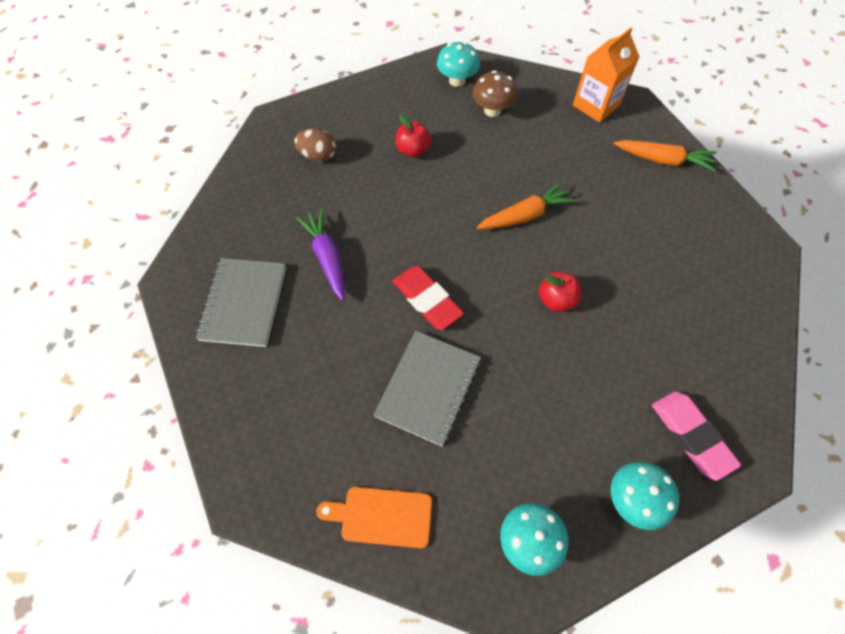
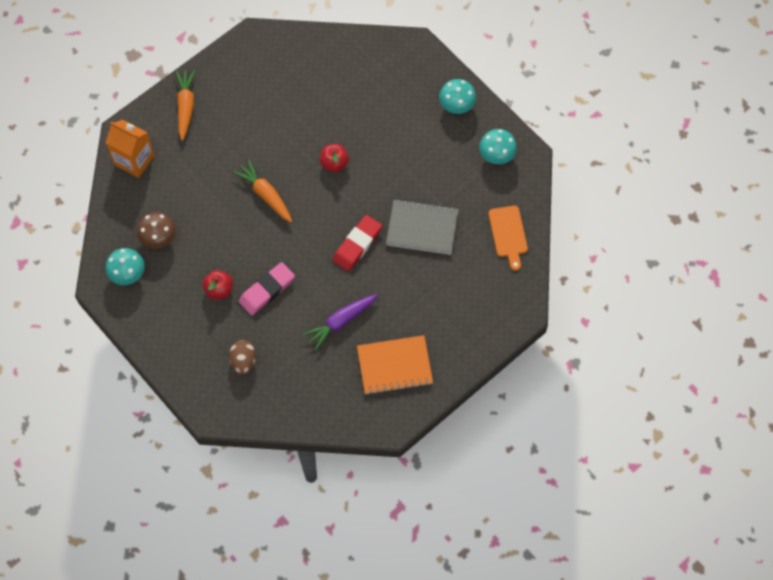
camera: 105 degrees left, 5 degrees up
(244, 303) = (394, 366): grey notebook -> orange notebook
(691, 436) = (408, 78): pink eraser -> pink eraser (267, 290)

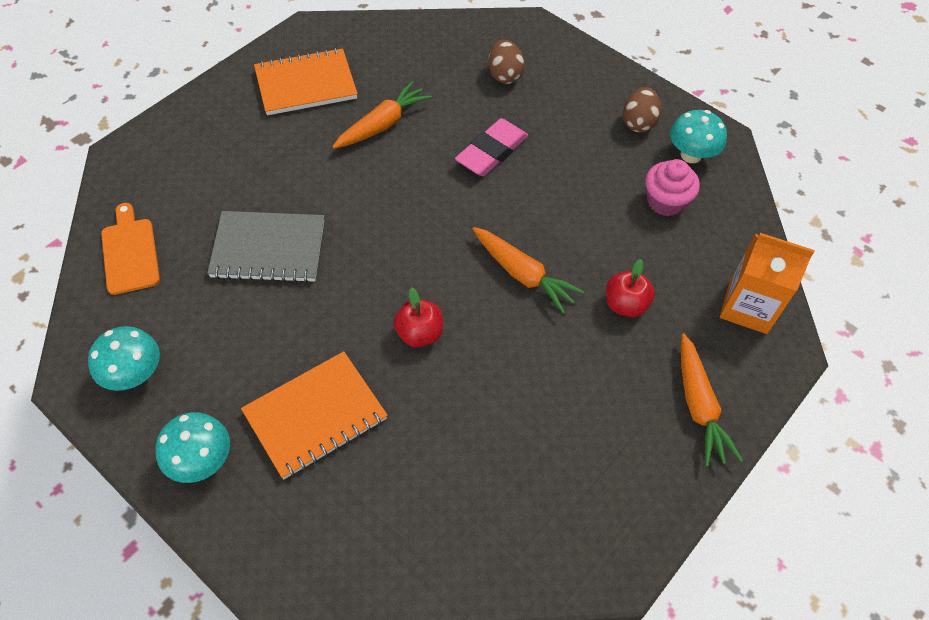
camera: 170 degrees right, 10 degrees down
(155, 306) = (638, 123): none -> brown egg
(159, 238) = (665, 201): brown mushroom -> pink cupcake
(219, 289) = (558, 147): red apple -> red apple (625, 305)
(341, 322) = (382, 124): purple carrot -> orange carrot
(357, 245) = (368, 218): red eraser -> none
(396, 122) = (315, 416): none -> orange notebook

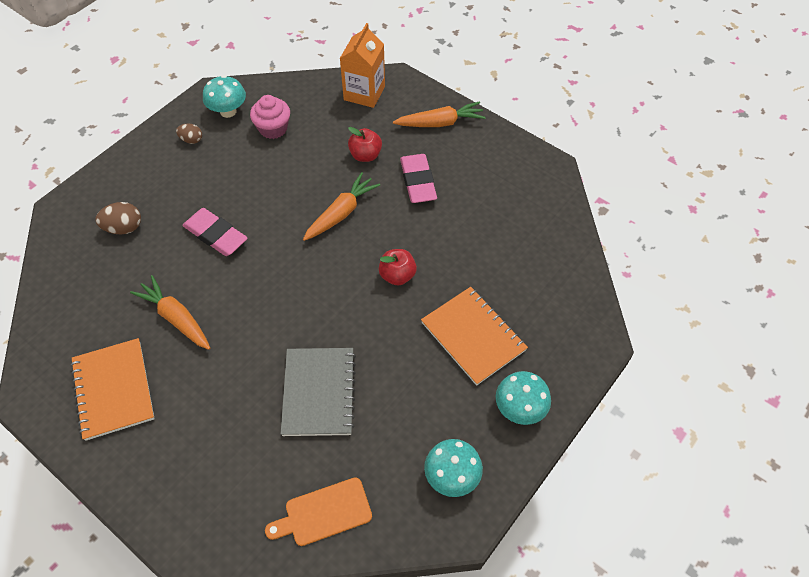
camera: 90 degrees left, 0 degrees up
(579, 367) = (418, 181): none -> pink eraser
(638, 123) = (191, 140): brown egg -> brown egg, size x0.66

